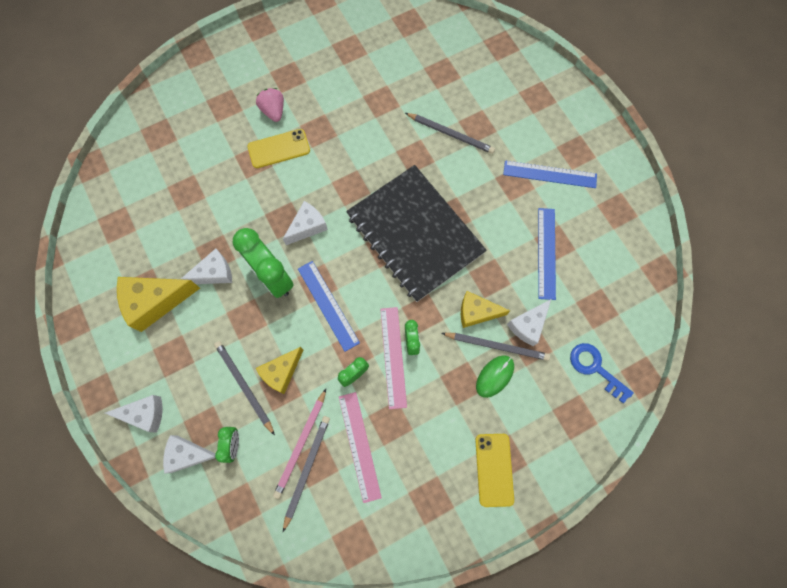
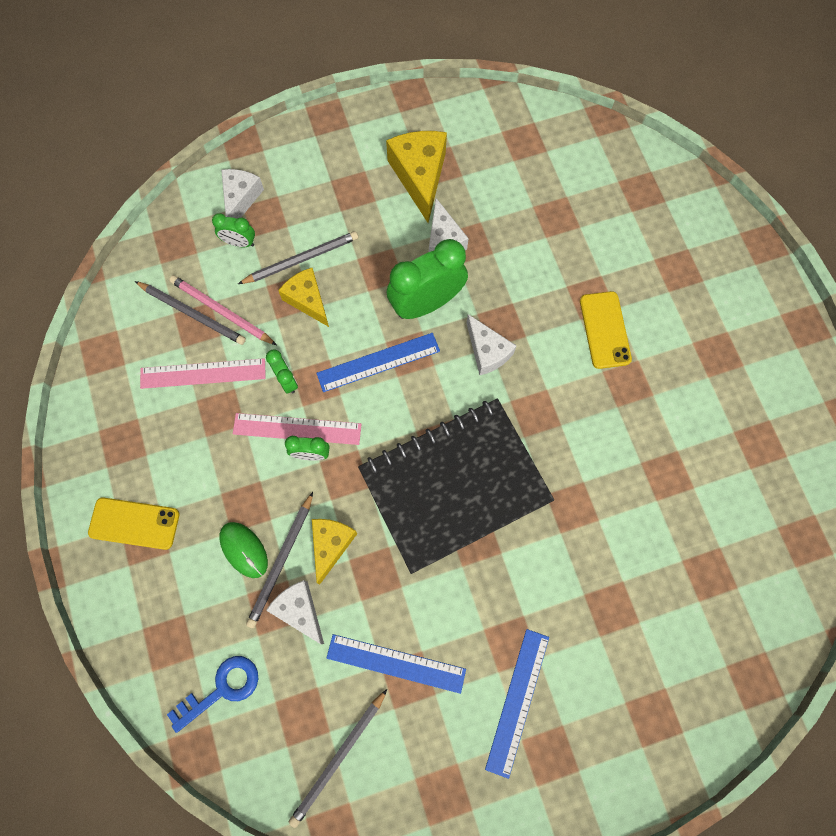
camera: 100 degrees right, 0 degrees up
(145, 414) = (294, 160): white cheese -> none
(273, 111) = (663, 330): pink strawberry -> none
(450, 134) = (602, 565): grey pencil -> grey pencil (339, 757)

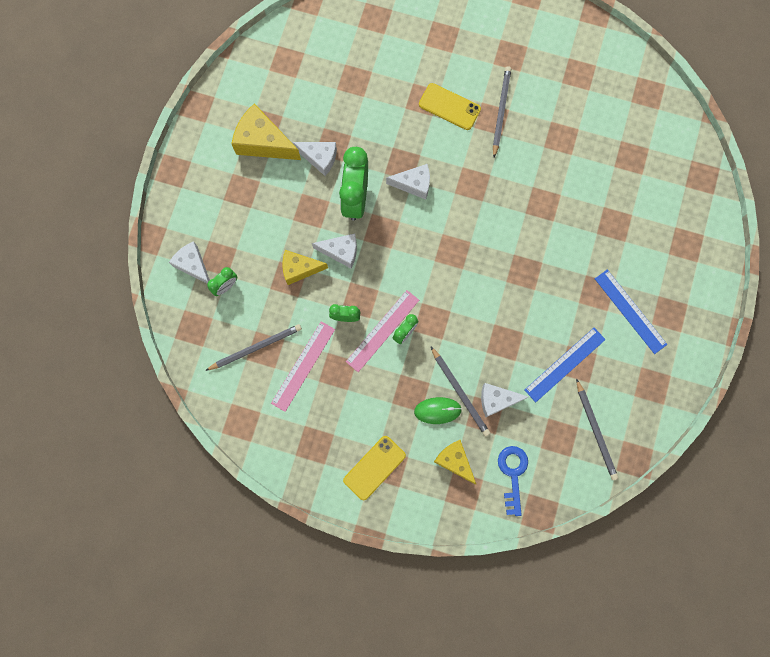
camera: 55 degrees left, 5 degrees up
(222, 311) = (268, 328): pink pencil -> none
(301, 259) = (267, 255): grey pencil -> grey pencil (500, 111)
(331, 544) = (470, 357): yellow cheese -> yellow cheese (454, 461)
(356, 328) = (341, 251): none -> white cheese
(378, 362) = (374, 253): blue ruler -> none
(454, 485) = (483, 261): black notebook -> none

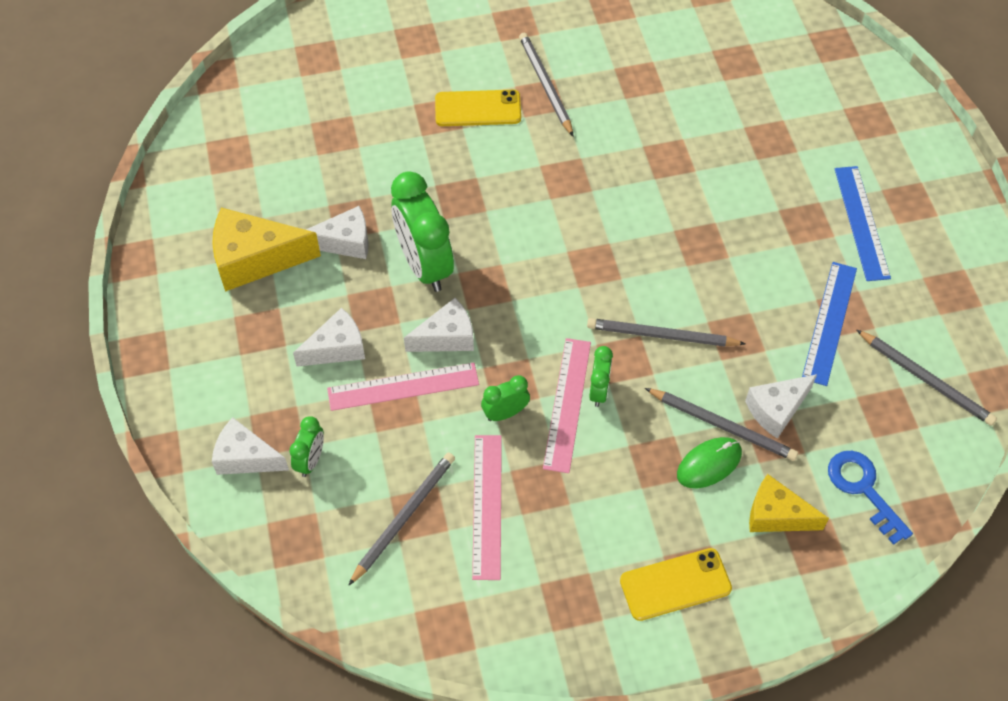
camera: 30 degrees left, 20 degrees down
(299, 269) = (403, 386): yellow cheese -> pink ruler
(374, 468) = (675, 585): yellow phone -> yellow phone turned 60 degrees clockwise
(414, 184) = (491, 213): white cheese -> white cheese (337, 348)
(462, 318) = (662, 336): none -> grey pencil
(630, 311) = (862, 222): blue ruler -> blue ruler turned 60 degrees clockwise

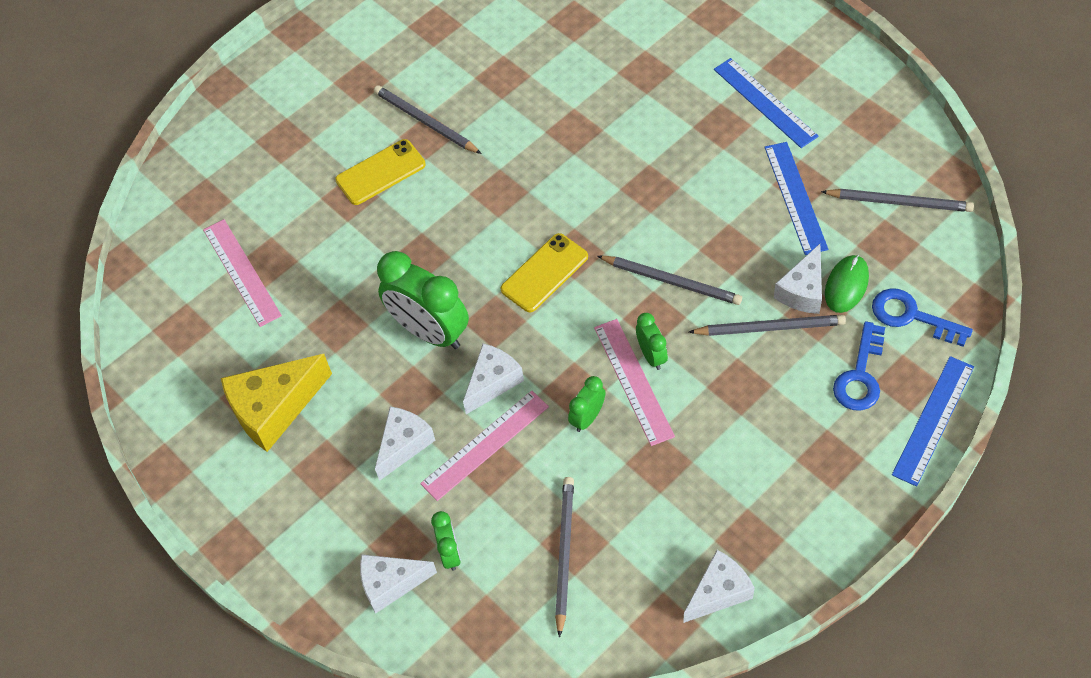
camera: 25 degrees left, 0 degrees up
(345, 242) = (345, 350): white cheese -> white cheese (718, 592)
(487, 506) = (626, 503): pink ruler -> pink ruler (241, 272)
(662, 336) = (671, 281): grey pencil -> grey pencil turned 135 degrees counterclockwise
(675, 585) = (821, 477): yellow phone -> yellow phone (544, 273)
(709, 464) = (780, 364): green mouse -> green mouse (846, 285)
(776, 515) = (860, 375): yellow cheese -> blue key
(816, 595) = (933, 420): none -> blue ruler

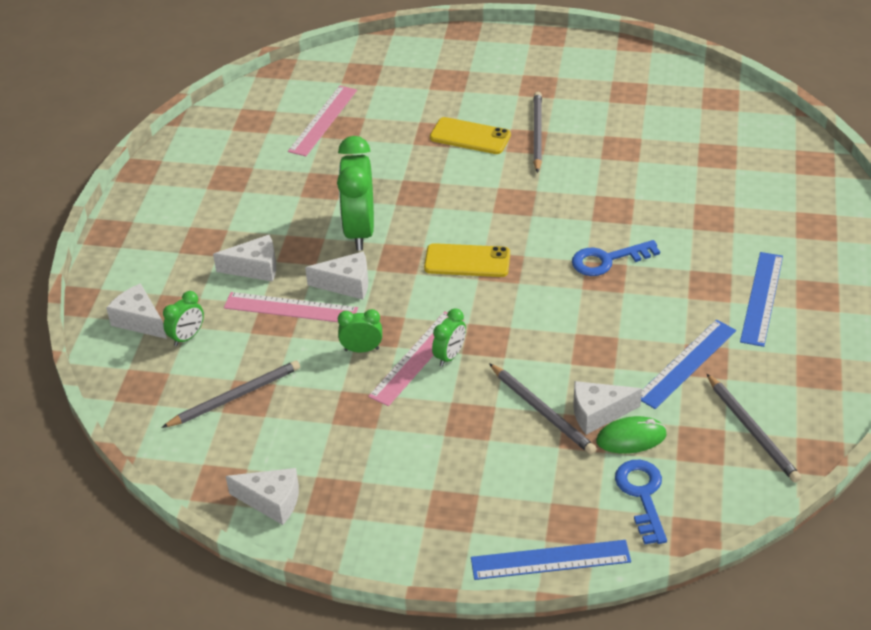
camera: 50 degrees right, 15 degrees down
(274, 409) = (229, 193): yellow cheese -> none
(671, 281) = (529, 332): grey pencil -> none
(860, 375) = (550, 490): blue key -> blue key (607, 260)

